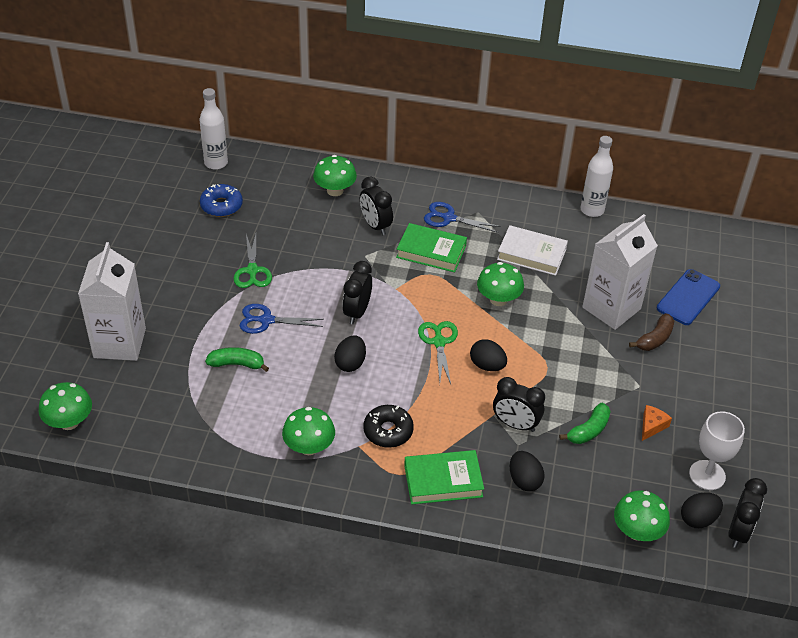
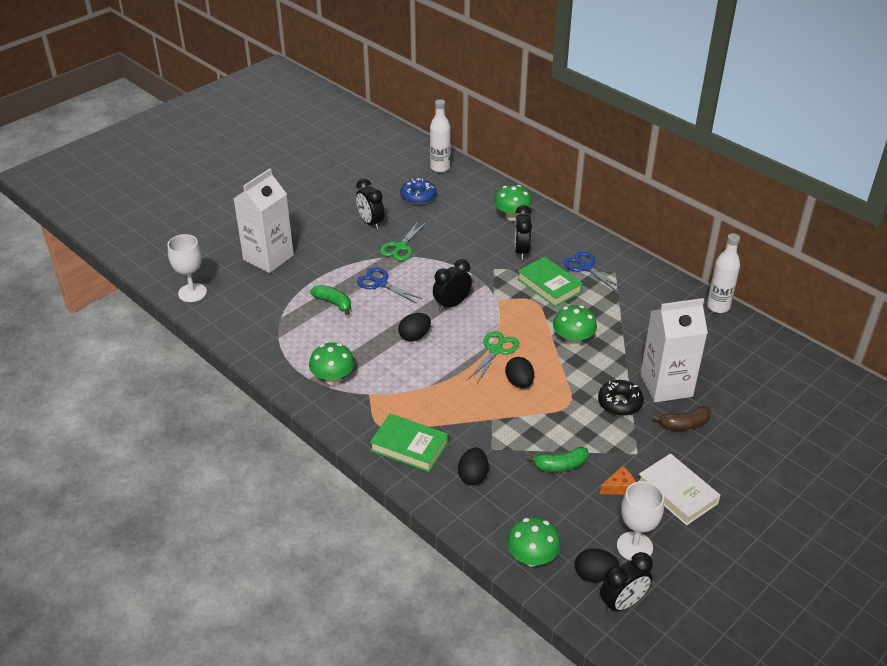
camera: 35 degrees right, 5 degrees down
(69, 422) = (192, 293): green mushroom -> white goblet
(388, 431) = (400, 394): black donut -> black donut (620, 403)
(515, 424) = (503, 434): black clock -> black clock (371, 223)
(531, 254) = (632, 319): white book -> white book (677, 493)
(688, 297) = (746, 406): blue phone -> none

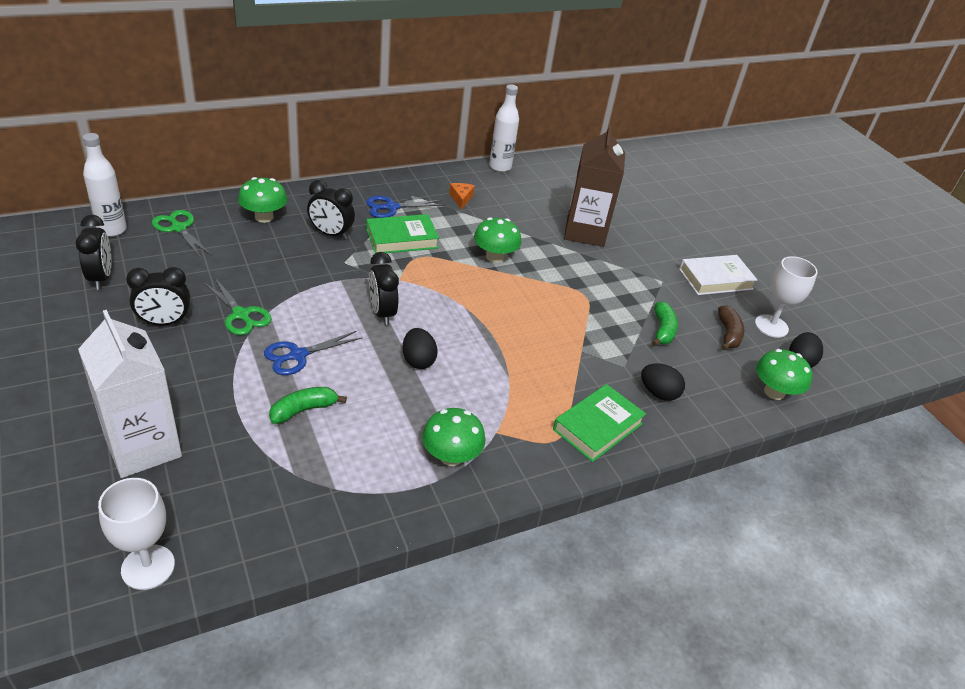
camera: 75 degrees left, 0 degrees up
(418, 197) = (152, 266): blue donut -> none
(496, 350) = (479, 310): green scissors -> green scissors (179, 228)
(519, 382) = (537, 312): black egg -> none
(619, 487) = (700, 307): orange cheese -> orange cheese (461, 199)
(620, 403) = (595, 265): black donut -> none
(622, 603) = (832, 357): black clock -> black clock (101, 278)
(666, 385) = (585, 232): white carton -> brown carton
(684, 424) = (637, 243): brown banana -> brown banana (728, 334)

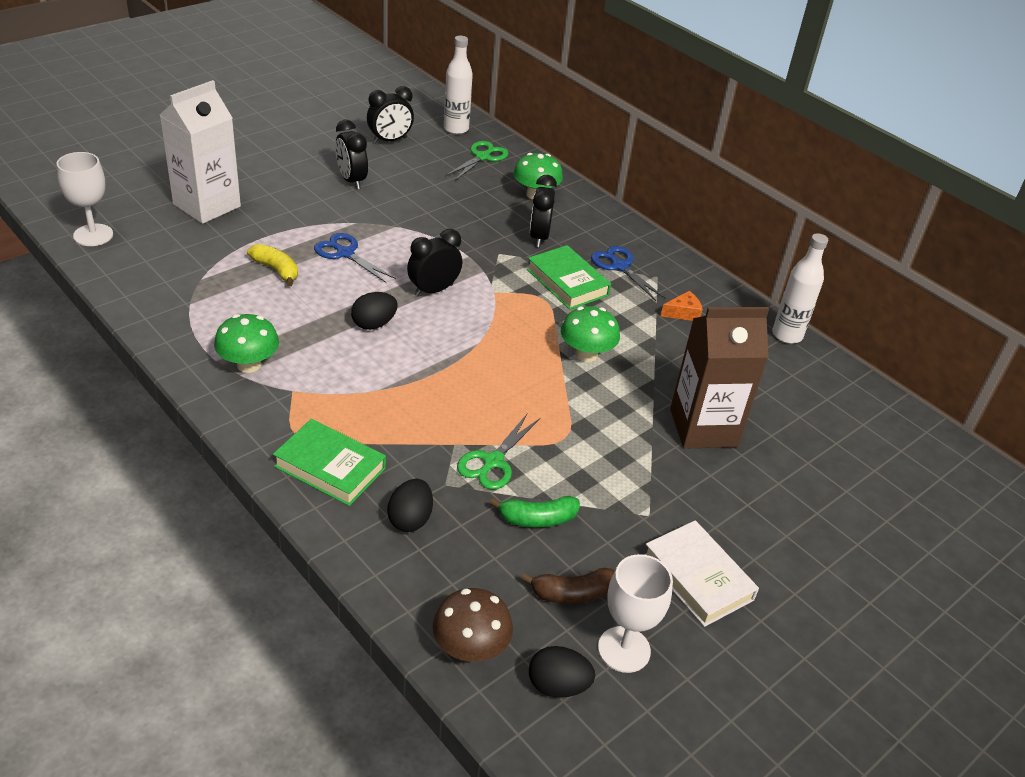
camera: 75 degrees right, 0 degrees up
(241, 315) = (383, 213): green scissors -> green scissors (493, 462)
(303, 410) = (276, 270): green banana -> yellow banana
(774, 392) = (470, 648): green mushroom -> brown mushroom

